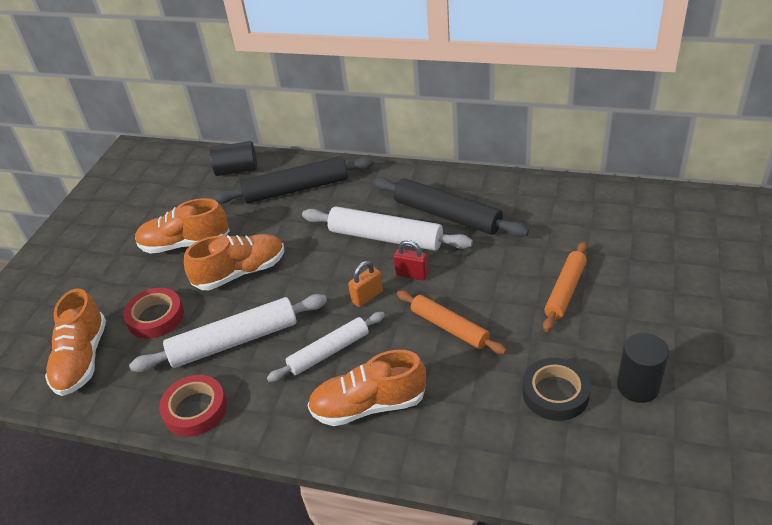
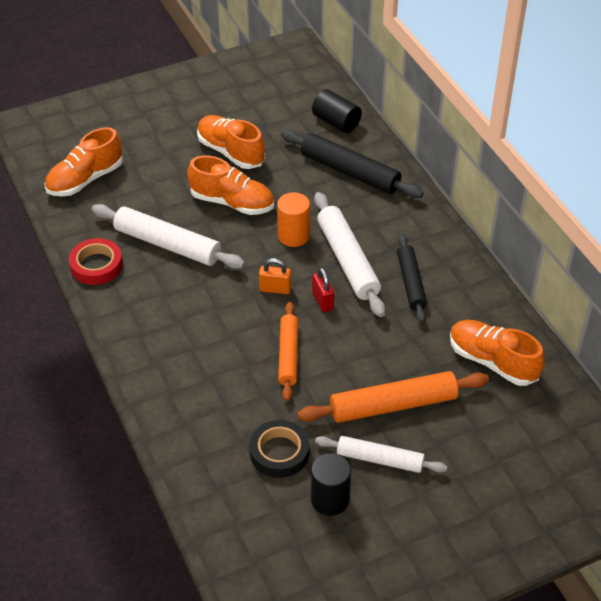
camera: 45 degrees right, 5 degrees up
(156, 317) = (151, 188): red tape -> none
(322, 255) = (293, 236): none -> orange cylinder
(328, 352) = (203, 301): white rolling pin -> white rolling pin (379, 459)
(368, 405) = (176, 353): orange shoe -> orange shoe (492, 362)
(447, 215) = (411, 282): black rolling pin -> black rolling pin, size x0.66
(565, 291) = (393, 405): orange rolling pin -> orange rolling pin, size x1.52

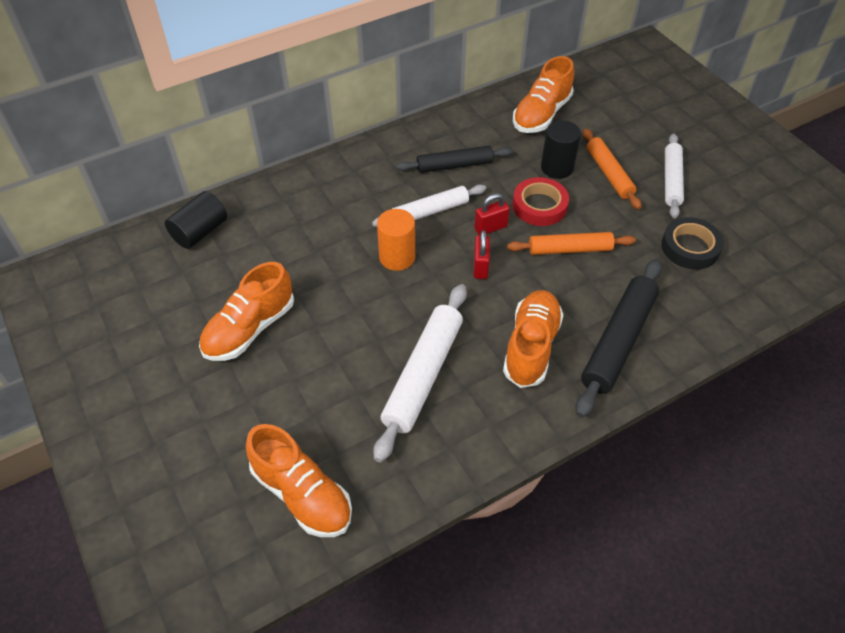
camera: 95 degrees left, 5 degrees up
(96, 265) = (469, 448): red tape -> red tape (539, 206)
(232, 202) = (344, 318): orange shoe -> orange shoe (531, 347)
(275, 289) = (480, 267): orange padlock -> red padlock
(330, 499) = (726, 210): black cylinder -> black cylinder (557, 167)
(347, 260) = (429, 211): white rolling pin -> white rolling pin, size x0.66
(349, 172) = (290, 216): black rolling pin -> black rolling pin (618, 342)
(393, 405) = (609, 173): orange rolling pin -> orange rolling pin, size x0.66

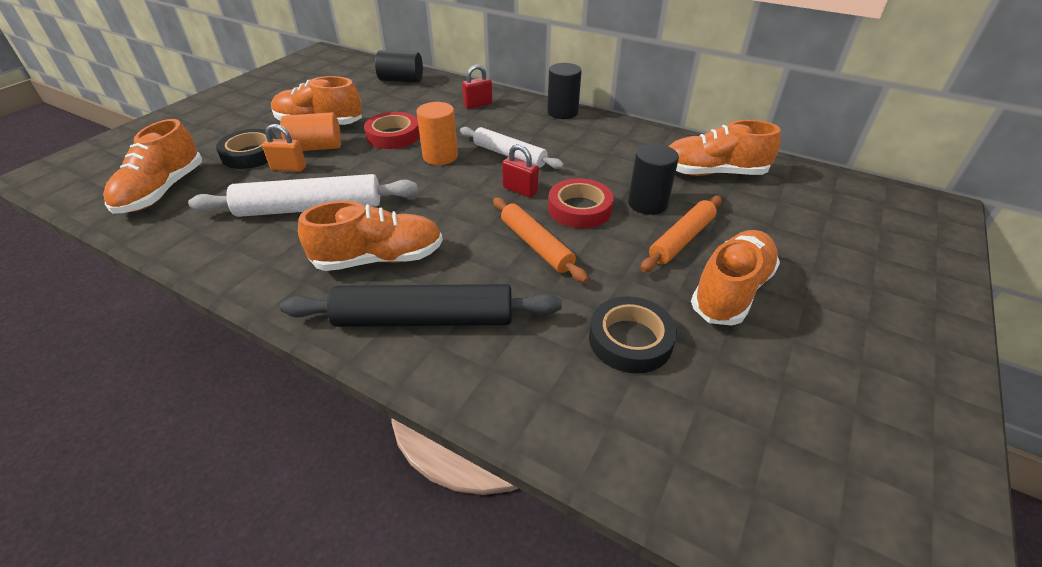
camera: 60 degrees right, 10 degrees down
(276, 403) = (251, 154): none -> black tape
(305, 344) = (316, 147): none -> orange cylinder
(329, 277) = (393, 135): none -> red tape
(333, 376) = (289, 168): none -> orange padlock
(381, 146) = (562, 112): none -> black cylinder
(454, 165) = (580, 149): black rolling pin -> none
(480, 267) = (464, 199): red padlock -> red padlock (478, 104)
(671, 180) = (731, 291): white rolling pin -> orange shoe

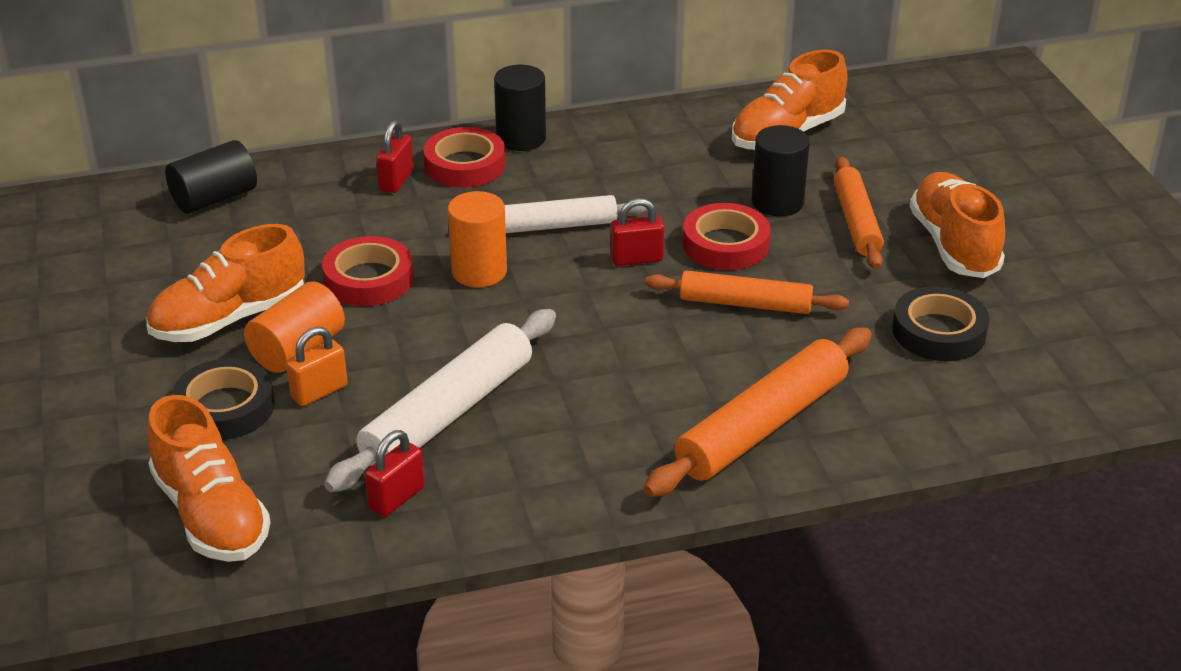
camera: 45 degrees left, 5 degrees down
(220, 231) = (396, 498): none -> red padlock
(379, 259) = (624, 409): orange shoe -> none
(424, 319) = (761, 426): black rolling pin -> orange rolling pin
(517, 111) = (465, 165): none -> red tape

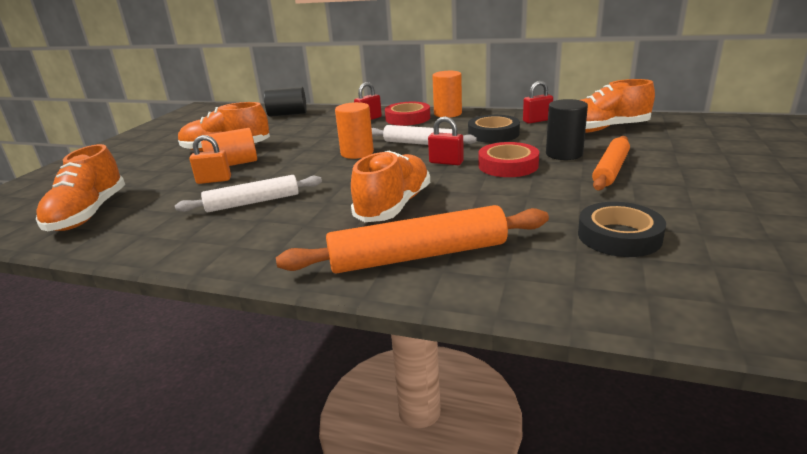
camera: 35 degrees right, 10 degrees down
(225, 407) = (169, 177): black tape -> black tape (493, 134)
(368, 279) = (303, 147): red tape -> none
(396, 498) = (168, 231): red padlock -> red padlock (537, 120)
(448, 413) = (253, 202): white rolling pin -> white rolling pin, size x0.66
(521, 138) = (448, 113): black cylinder -> orange cylinder
(745, 304) = (487, 192): orange rolling pin -> none
(953, 245) = (678, 193): orange shoe -> orange shoe (394, 206)

